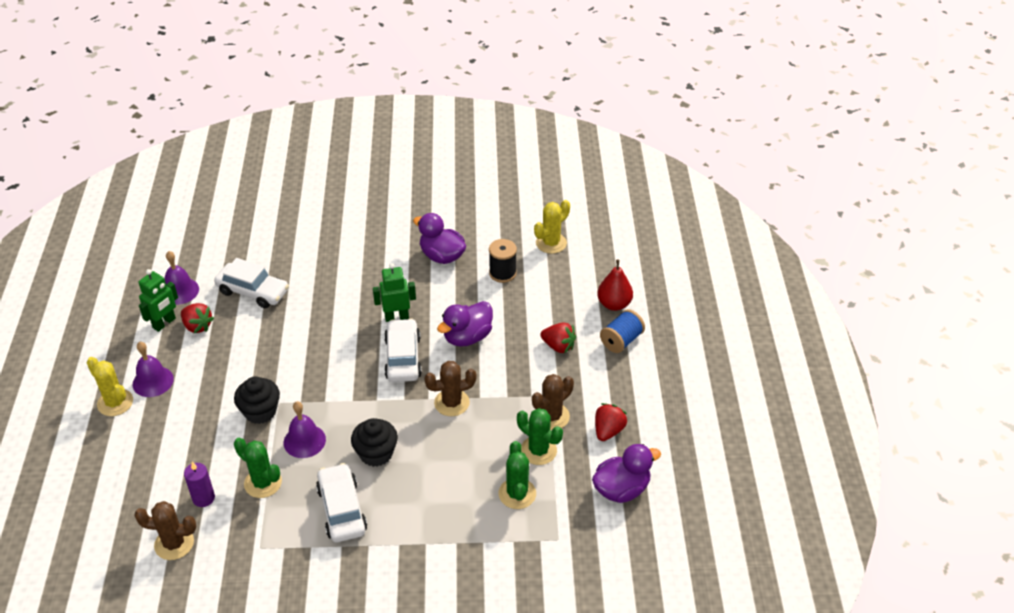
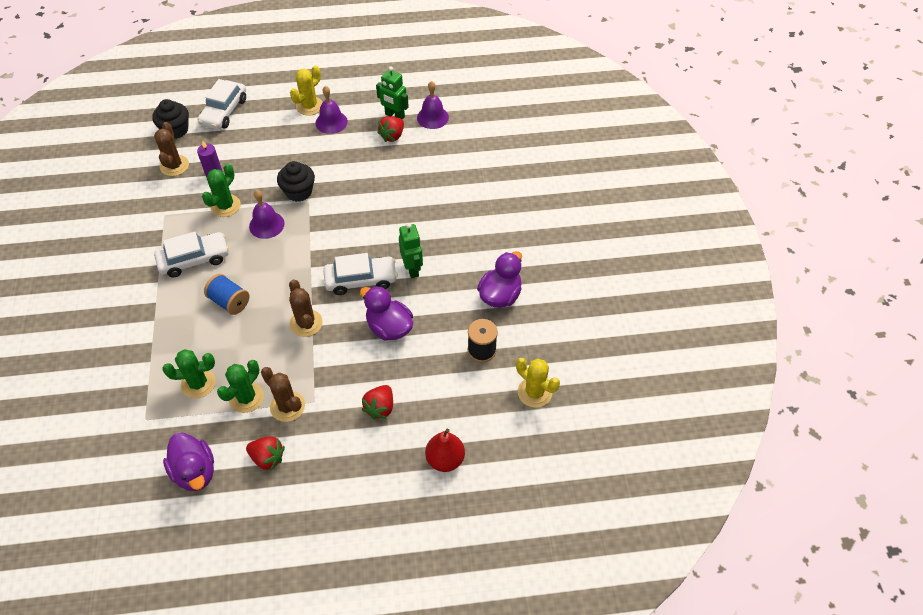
camera: 85 degrees right, 10 degrees up
(253, 291) = (436, 163): white car -> white car (224, 111)
(376, 453) = (250, 274): black cupcake -> black cupcake (175, 130)
(621, 341) = (391, 468): blue spool -> blue spool (229, 302)

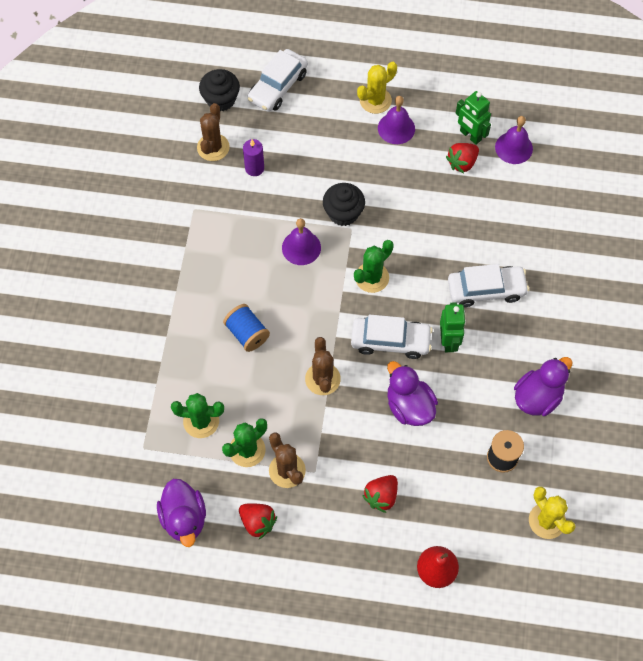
camera: 15 degrees right, 10 degrees up
(194, 259) = (218, 273): white car -> white car (486, 290)
(225, 206) = (261, 213): green cactus -> green cactus (372, 277)

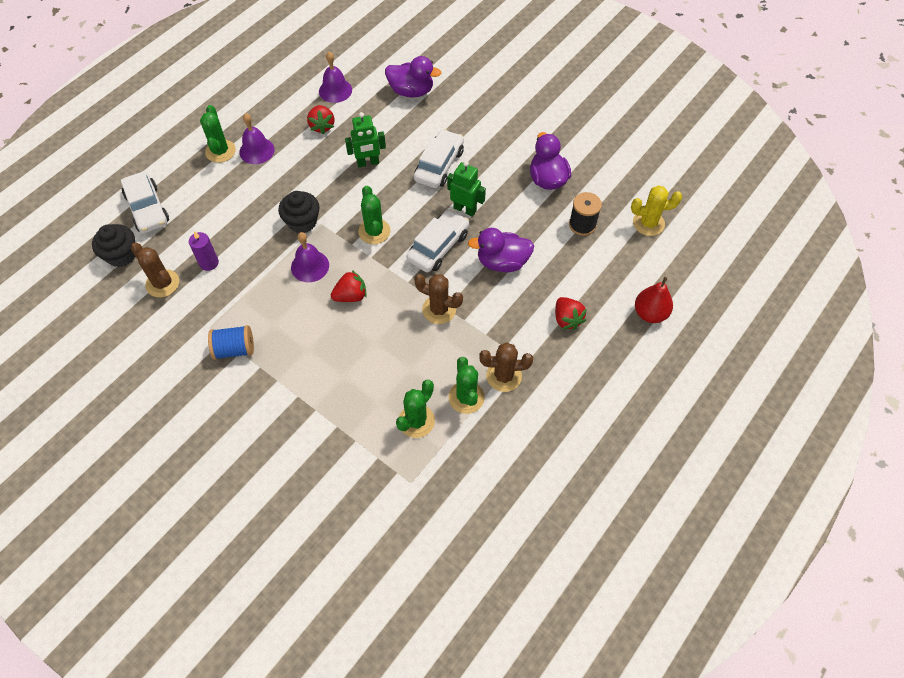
camera: 60 degrees left, 5 degrees down
(184, 518) = (499, 480): purple duck -> purple duck (411, 91)
(247, 333) = (359, 344): blue spool -> blue spool (234, 349)
(257, 522) = (537, 422): red strawberry -> red strawberry (351, 296)
(375, 100) = (220, 151): yellow cactus -> green cactus
(470, 135) = (303, 110): green robot -> green robot (368, 163)

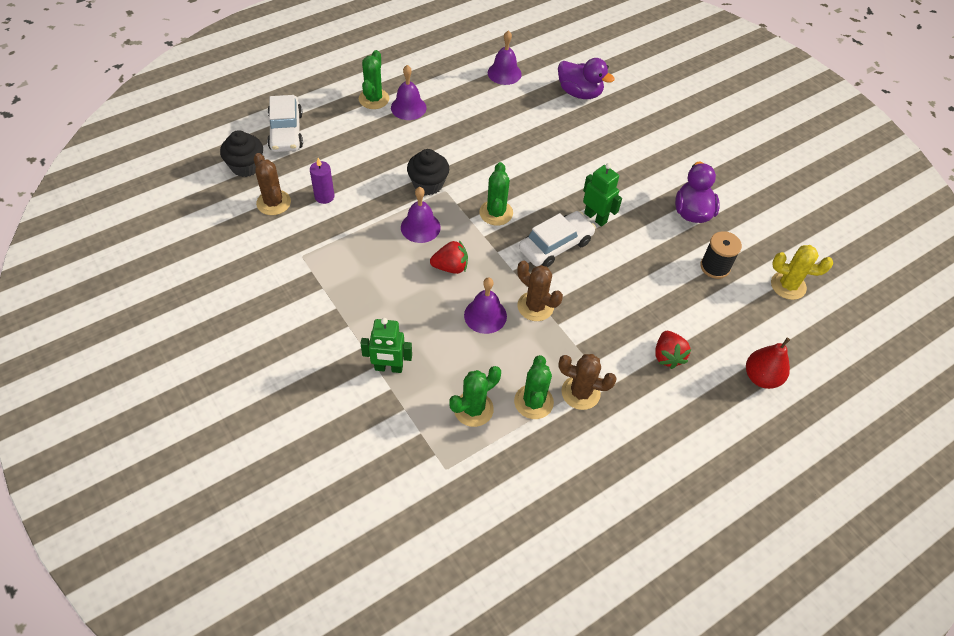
camera: 15 degrees right, 5 degrees down
(234, 349) = (318, 283): blue spool -> none
(322, 126) = (479, 102): red strawberry -> none
(368, 163) = (512, 147): green robot -> green robot (388, 368)
(397, 332) = (485, 315): none -> purple bell
(439, 165) = (583, 169): white car -> none
(502, 262) = (617, 279): purple duck -> none

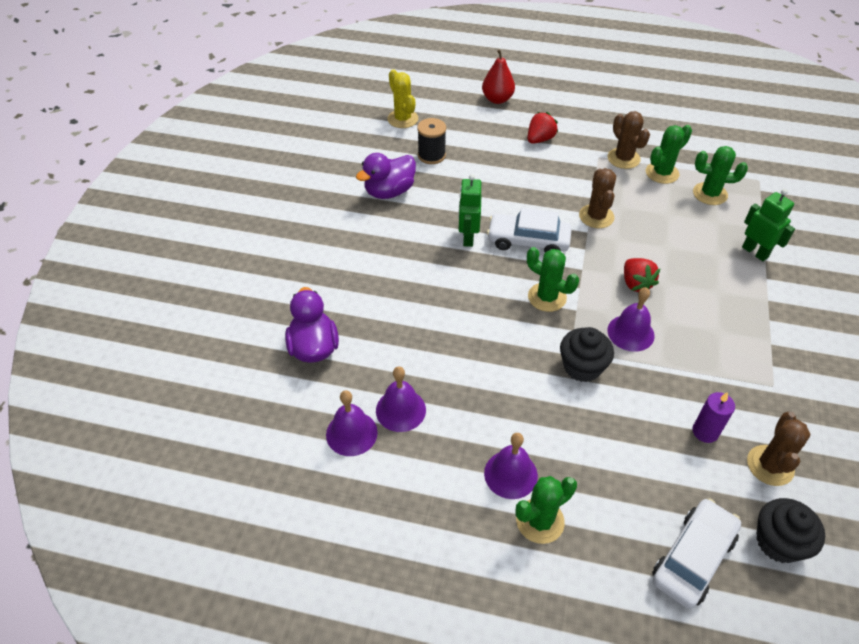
camera: 130 degrees left, 5 degrees down
(450, 267) = (636, 284): red strawberry -> red strawberry turned 150 degrees counterclockwise
(485, 315) = (642, 235): purple bell -> purple bell (400, 410)
(496, 213) = (547, 297): green cactus -> green cactus turned 75 degrees clockwise

